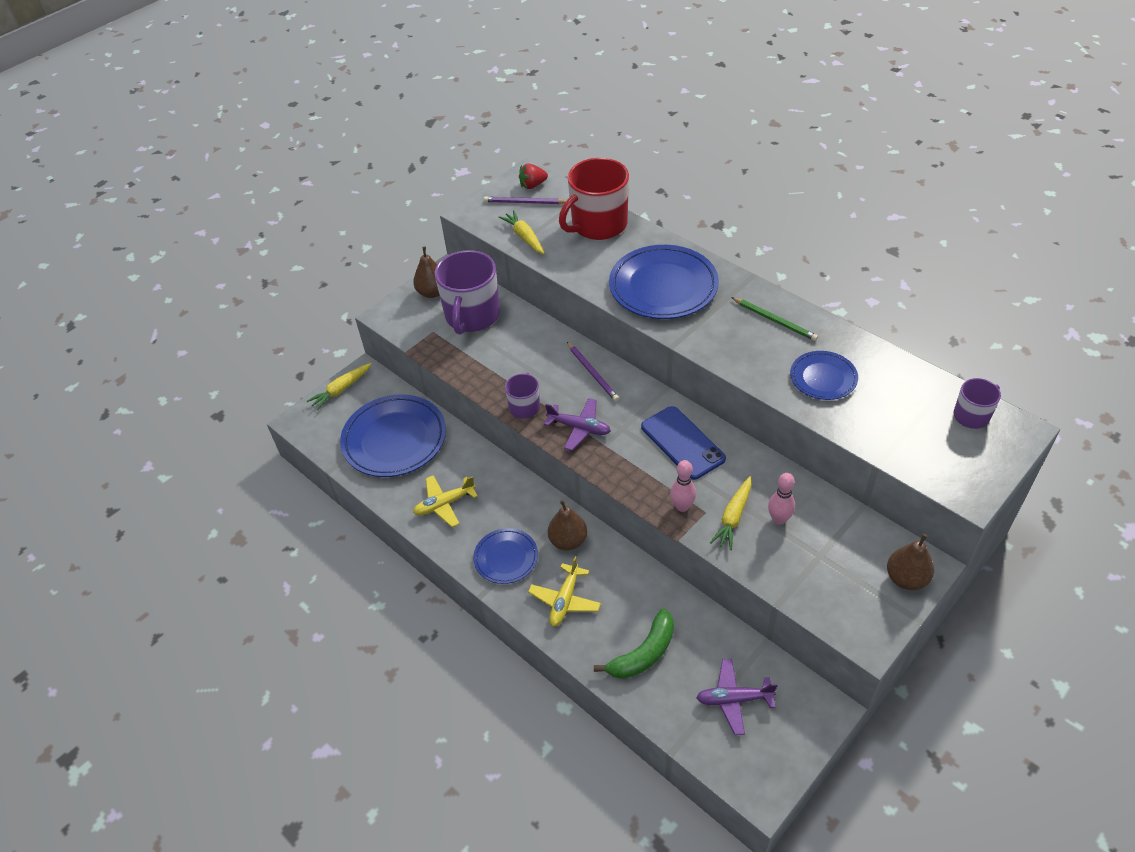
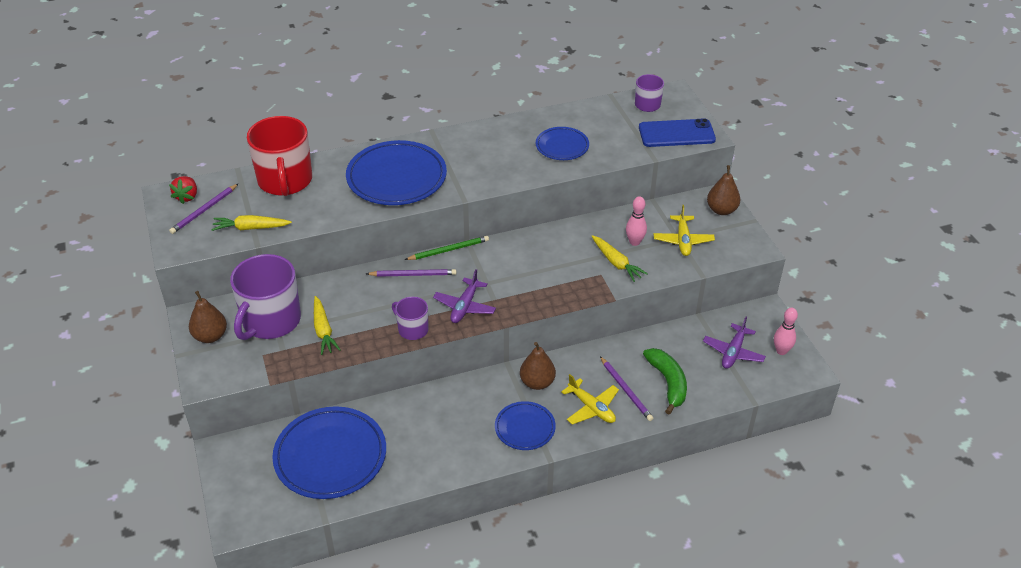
camera: 65 degrees left, 5 degrees down
(341, 390) = (227, 476): yellow carrot -> yellow carrot (323, 330)
(444, 504) = (436, 447): yellow plane -> yellow plane (683, 240)
(472, 316) = (270, 321): purple mug -> purple mug turned 75 degrees clockwise
(579, 428) = (465, 306): purple plane -> purple plane turned 150 degrees clockwise
(607, 620) = (626, 390): none -> purple pencil
(682, 442) = (528, 257): blue phone -> blue phone (676, 133)
(682, 506) = (587, 284): pink bowling pin -> pink bowling pin (781, 351)
(775, 320) = (487, 141): green pencil -> green pencil (449, 250)

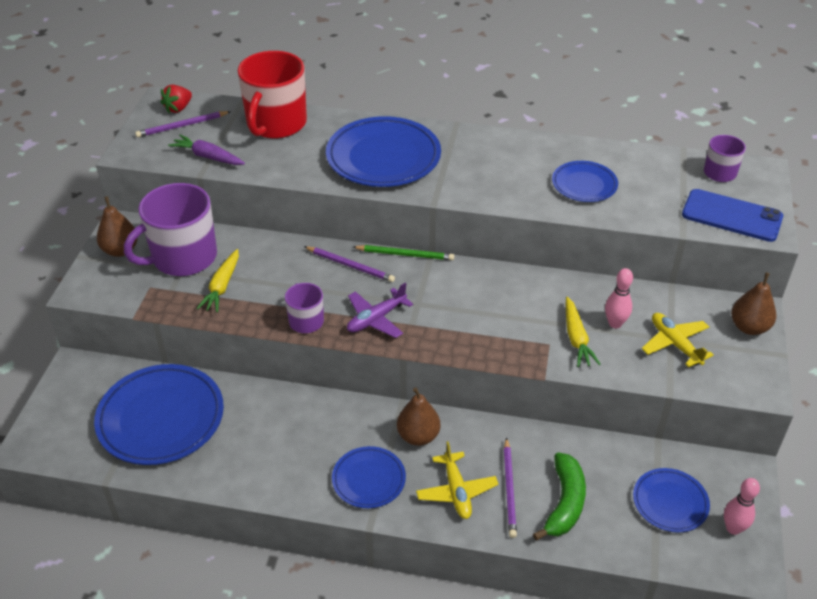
camera: 30 degrees right, 0 degrees up
(251, 228) = (208, 157): yellow carrot -> purple carrot
(683, 240) = (675, 344): yellow plane -> yellow plane turned 120 degrees clockwise
(733, 352) = (670, 502): purple plane -> blue plate

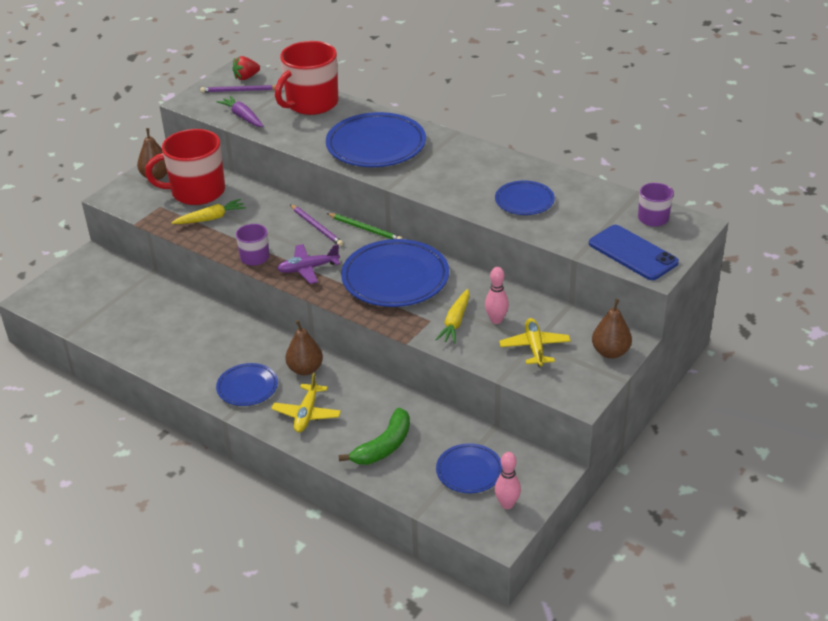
camera: 25 degrees right, 5 degrees down
(161, 418) = (128, 306): blue plate -> blue plate (395, 278)
(183, 257) = (197, 191): purple mug -> red mug
(222, 286) = (211, 218): yellow carrot -> yellow carrot turned 150 degrees counterclockwise
(509, 489) = (348, 424): purple pencil -> none

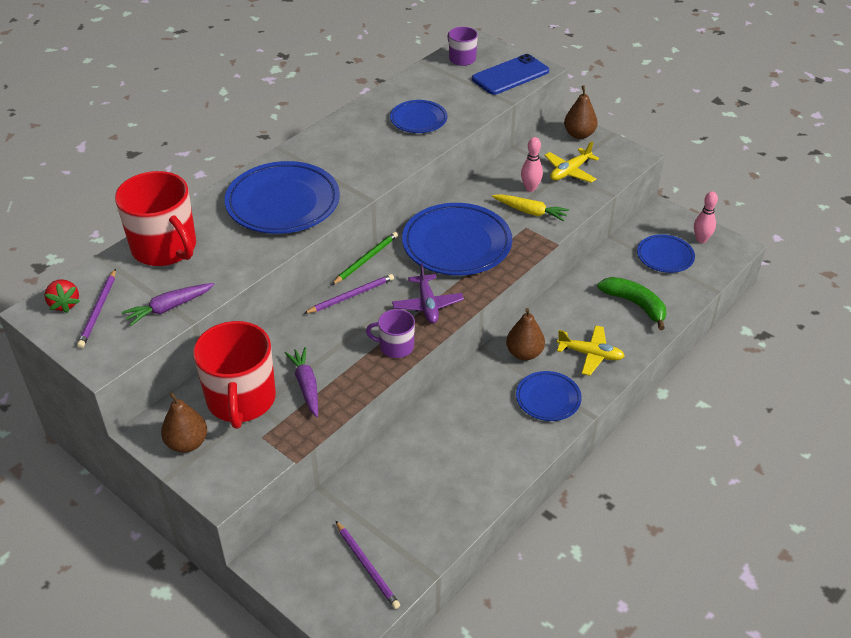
camera: 85 degrees left, 5 degrees up
(79, 302) = (367, 566): none -> purple pencil
(211, 218) = (306, 385): yellow carrot -> purple carrot
(534, 347) = (570, 171): yellow plane -> yellow plane turned 45 degrees counterclockwise

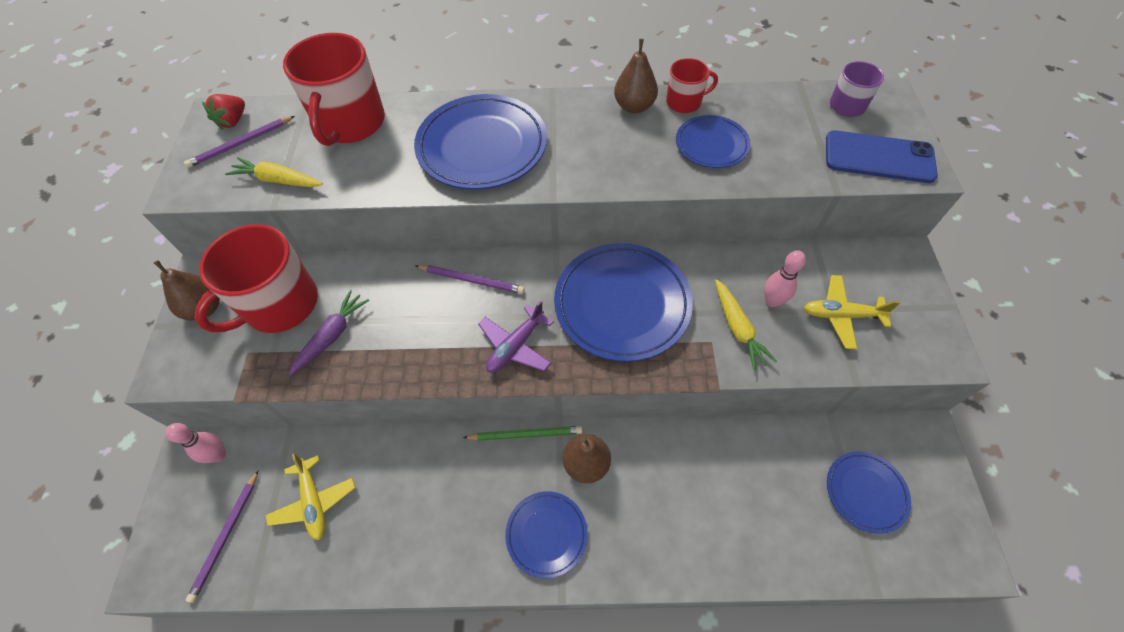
camera: 50 degrees right, 15 degrees up
(169, 308) = (278, 180): purple carrot -> yellow carrot
(366, 259) = (528, 254): green pencil -> green pencil (525, 434)
(371, 107) = (684, 102): none -> red mug
(395, 346) = (437, 364): purple mug -> none
(579, 134) = (908, 279): brown pear -> brown pear (634, 106)
(590, 354) = (644, 528): yellow plane -> yellow plane (314, 501)
(635, 304) = (760, 517): green banana -> none
(701, 239) = (937, 511): pink bowling pin -> pink bowling pin (219, 455)

